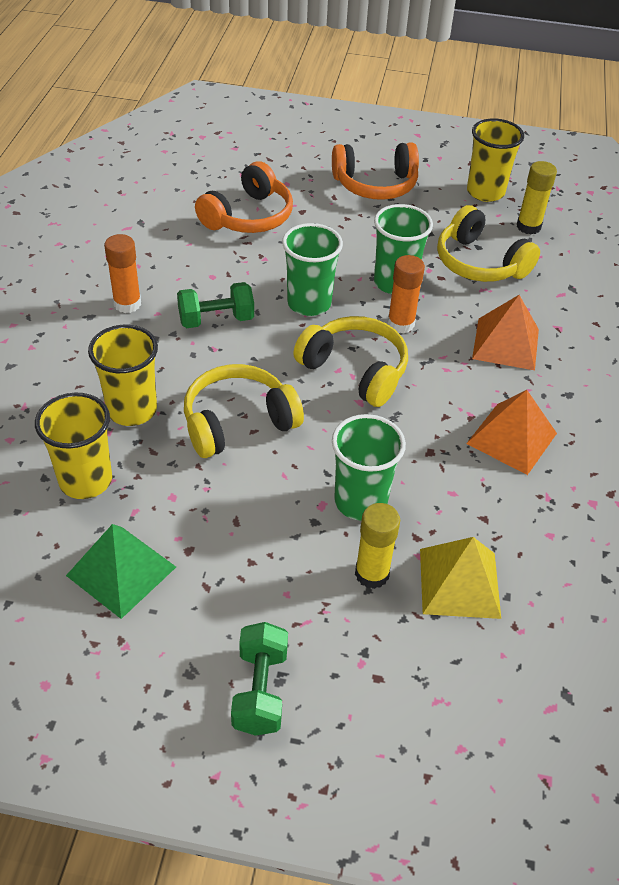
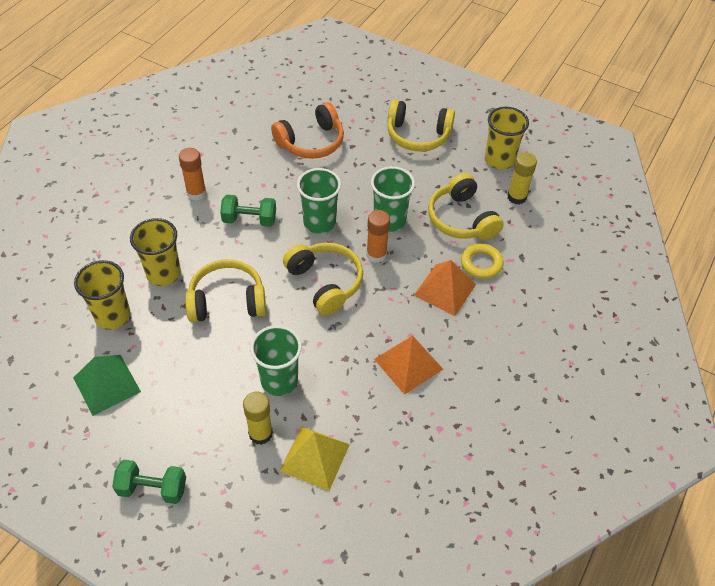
camera: 20 degrees right, 5 degrees up
(260, 690) = (152, 488): green dumbbell -> green dumbbell turned 75 degrees clockwise
(375, 185) = (417, 135): orange headphones -> yellow headphones
(531, 306) = (481, 264): none -> yellow ring

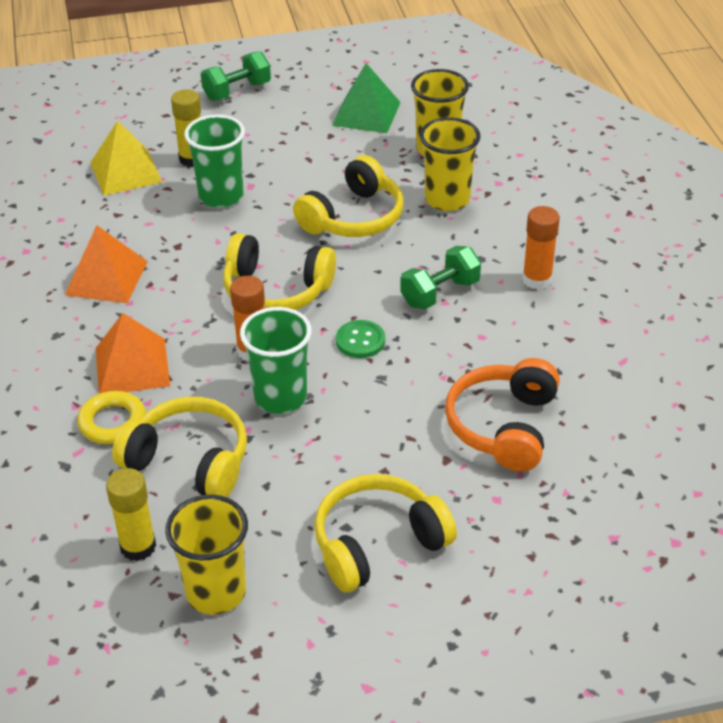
camera: 140 degrees right, 10 degrees down
(319, 222) = (360, 341): green cup -> green button

